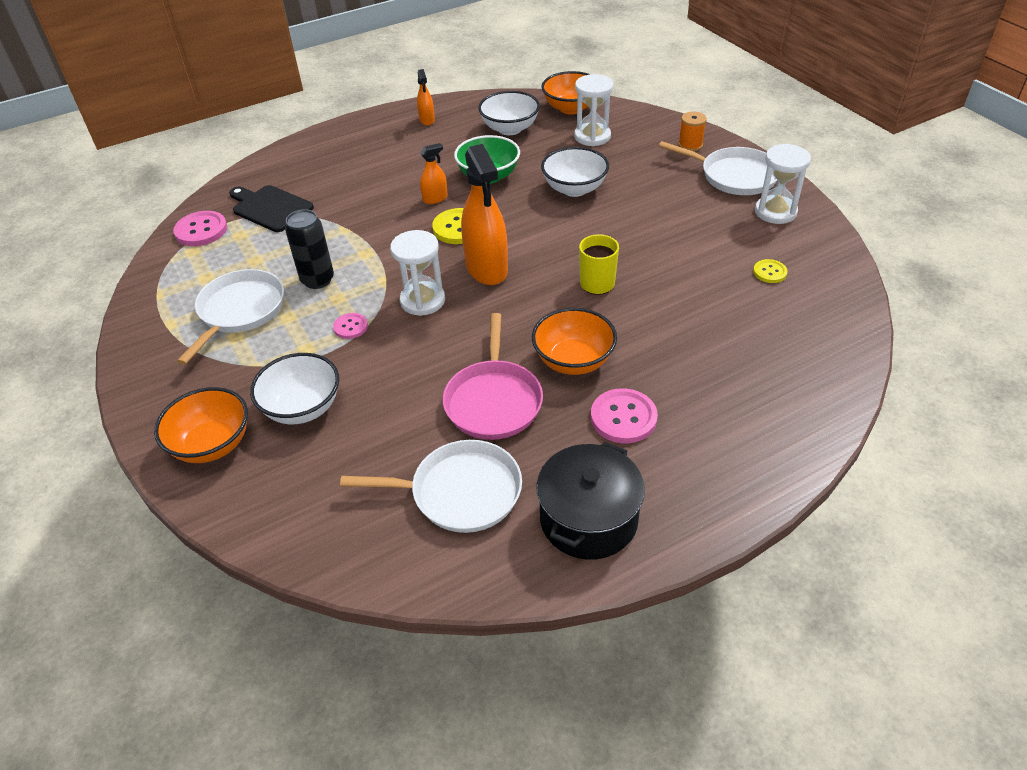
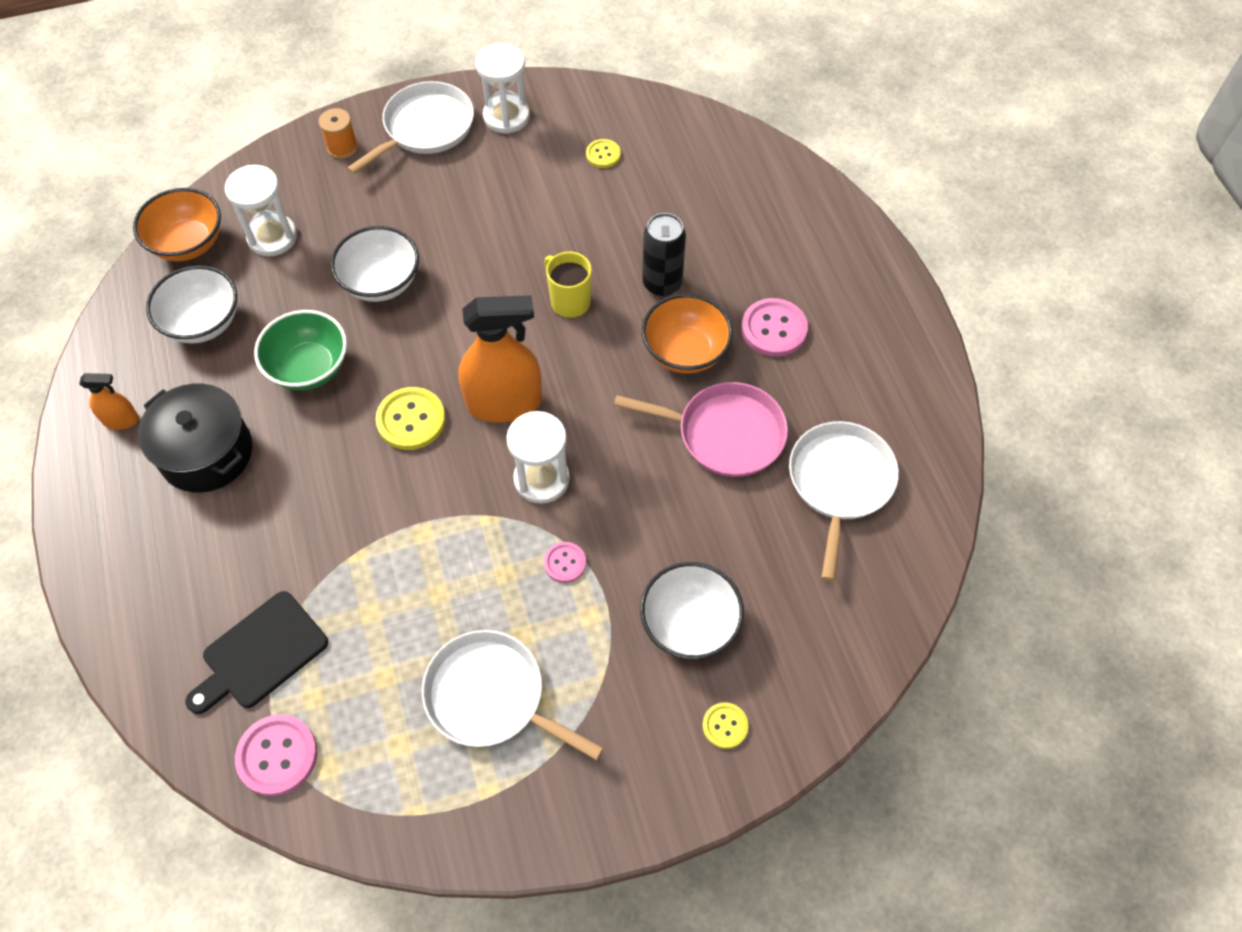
camera: 80 degrees left, 15 degrees up
(212, 444) = (725, 726): orange bowl -> yellow button
(317, 280) = (458, 596): black can -> black can (662, 283)
(435, 198) = (333, 437): orange spray bottle -> none
(588, 519) = (888, 385): black pot -> black pot (206, 453)

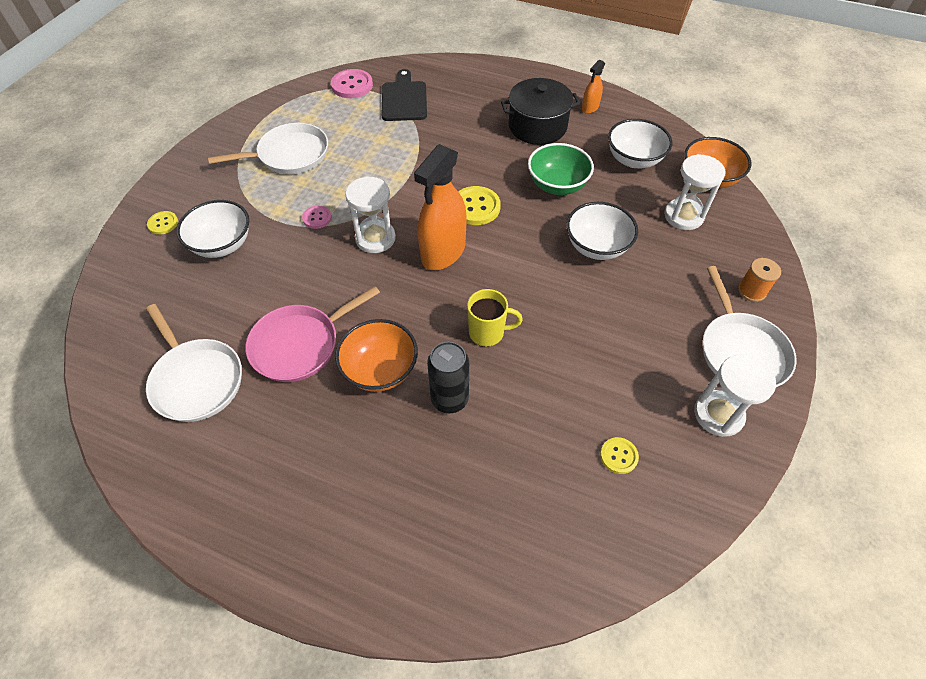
camera: 130 degrees right, 5 degrees down
(774, 329) = (338, 441): pink button -> none

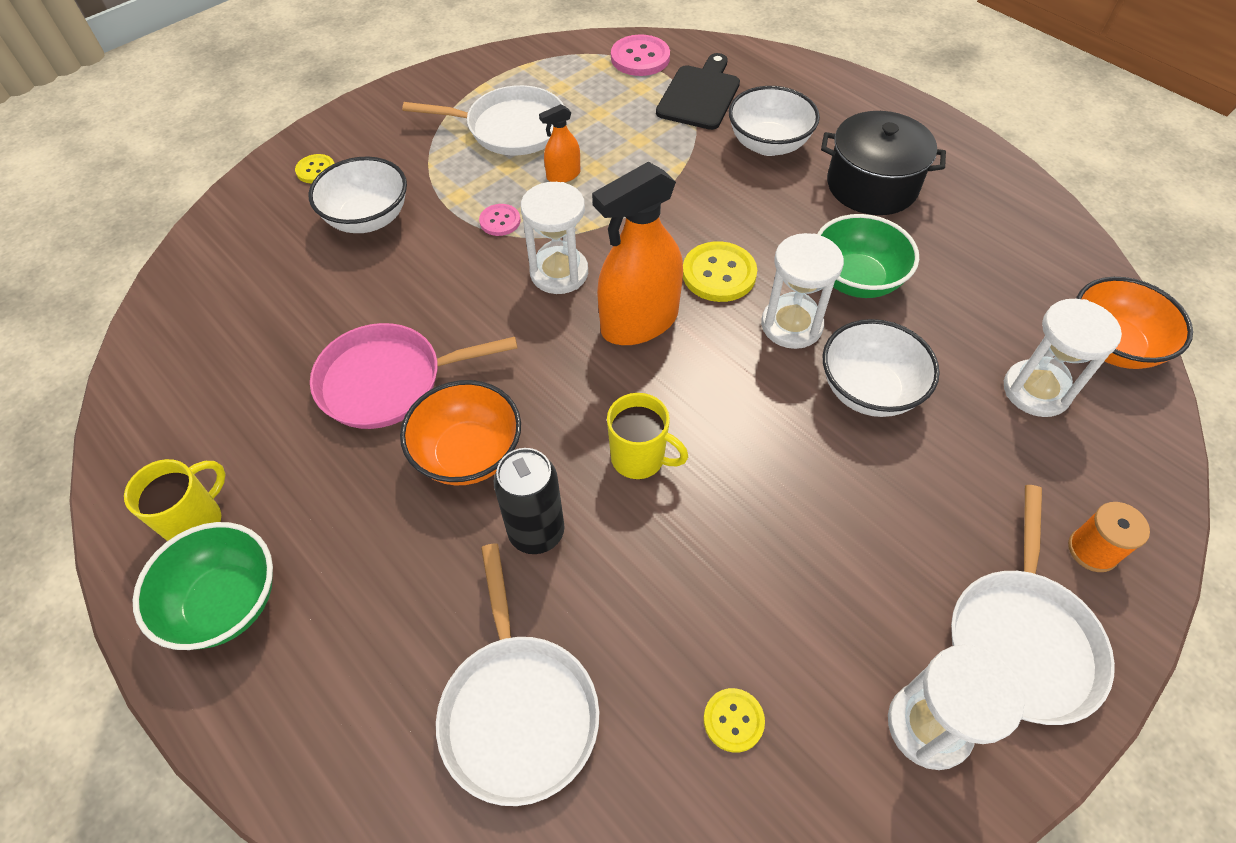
camera: 25 degrees right, 0 degrees up
(196, 380) = (245, 380): white pan -> white pan (518, 711)
(217, 483) = (196, 521): none -> yellow mug
(270, 524) = (226, 603): none -> green bowl
(534, 224) = (791, 325): none -> white hourglass
(590, 108) = (969, 180): orange spray bottle -> orange spray bottle (563, 175)
(634, 159) = (998, 278): white bowl -> white bowl (768, 144)

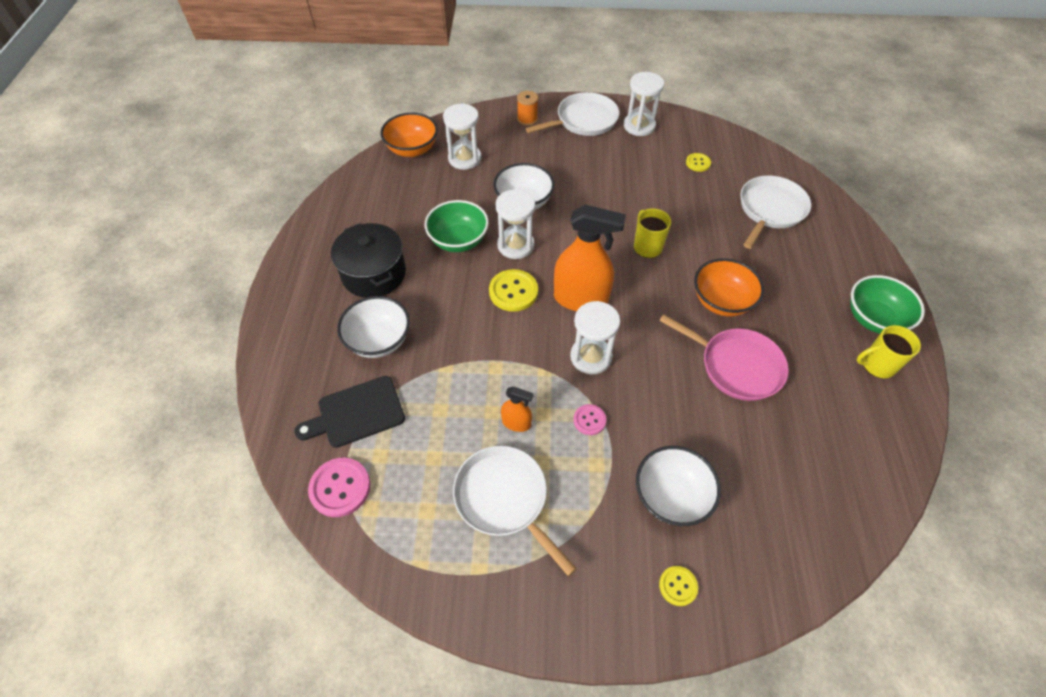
camera: 135 degrees left, 0 degrees up
(536, 532) = (717, 252): black can -> none

